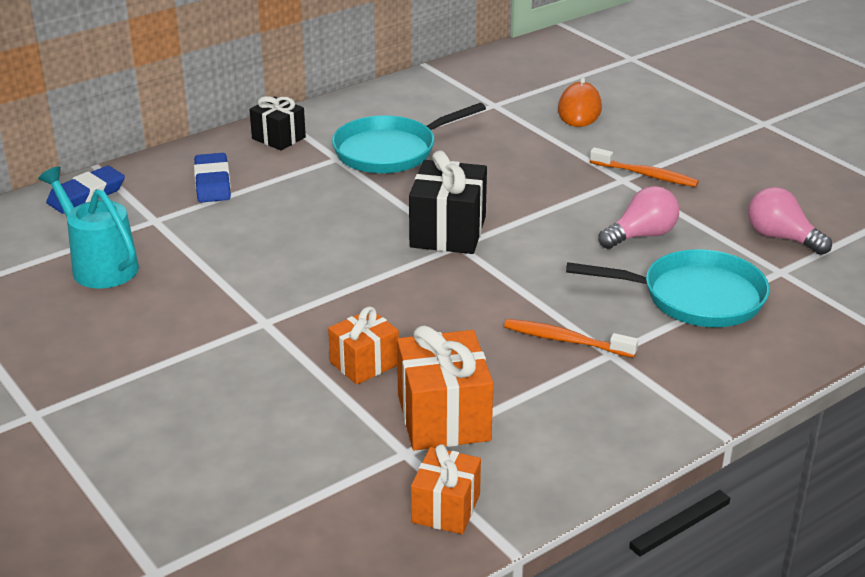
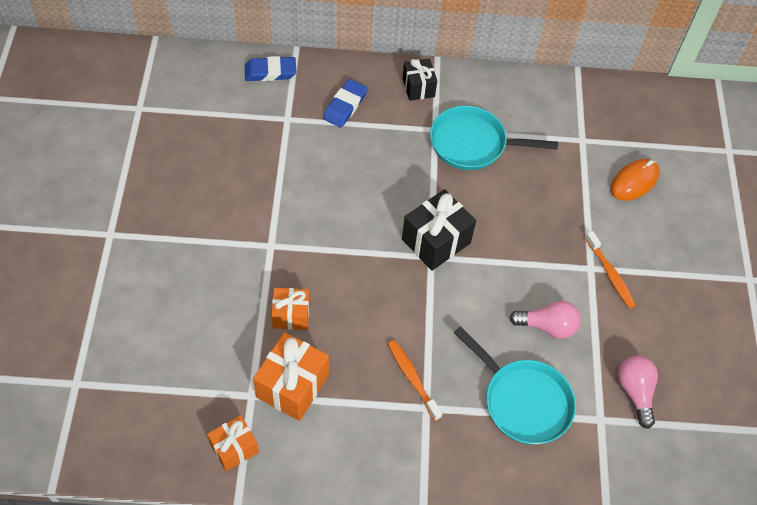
camera: 35 degrees right, 25 degrees up
(100, 266) = (228, 139): turquoise watering can -> none

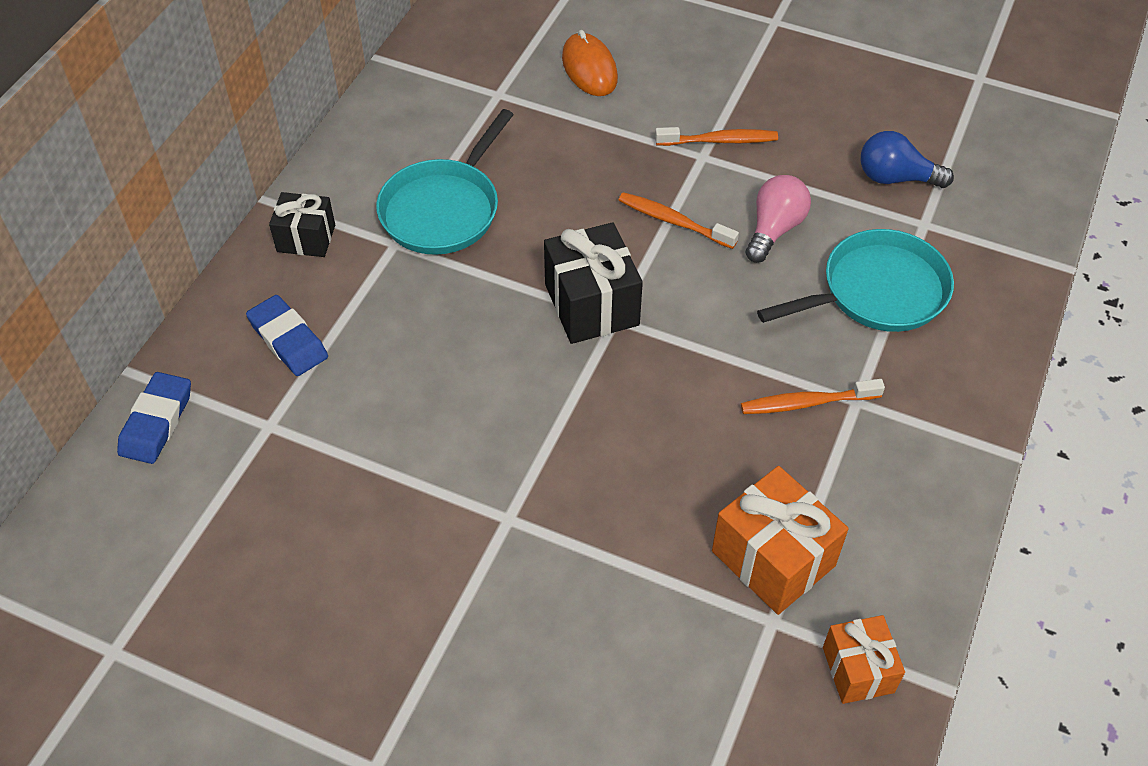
camera: 65 degrees left, 5 degrees down
(291, 315) = (649, 526): orange gift -> none
(524, 266) = (673, 221): none -> orange toothbrush
(635, 392) = (895, 178): pink light bulb -> blue light bulb

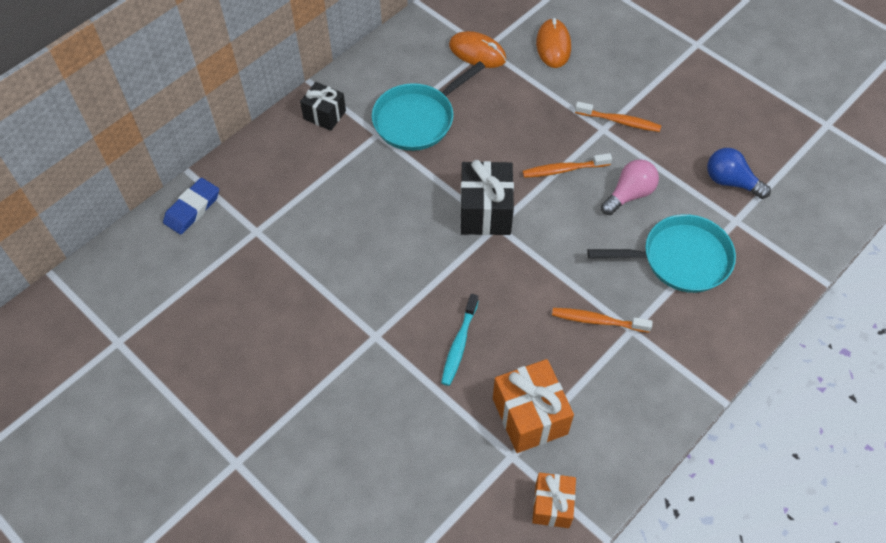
camera: 20 degrees right, 5 degrees up
(288, 340) = (288, 179): blue eraser -> none
(490, 102) = (477, 52): none -> orange mouse
(633, 493) = (459, 344): none -> turquoise toothbrush
(673, 221) = (563, 170): orange toothbrush -> orange toothbrush turned 60 degrees counterclockwise

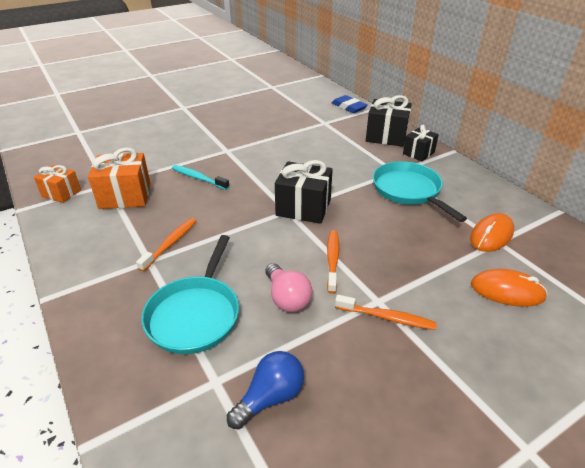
camera: 105 degrees right, 20 degrees down
(285, 152) = (386, 136): none -> black gift
(619, 121) = (387, 317): orange toothbrush -> orange toothbrush turned 105 degrees counterclockwise

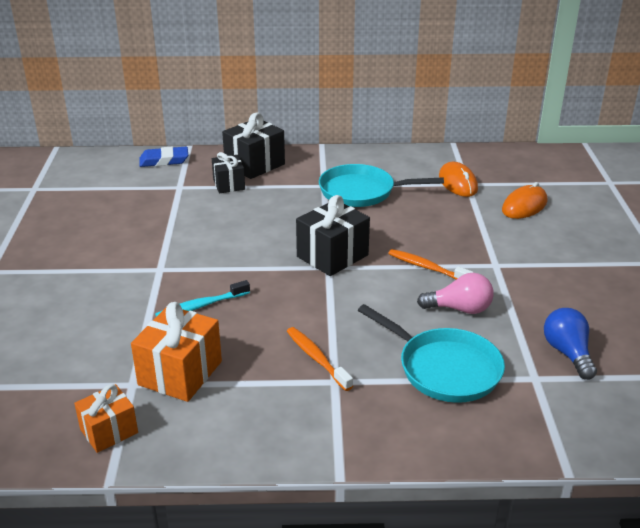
camera: 60 degrees left, 5 degrees down
(387, 317) = (517, 268): orange toothbrush -> none
(418, 153) = (305, 162): black gift -> black gift (229, 184)

